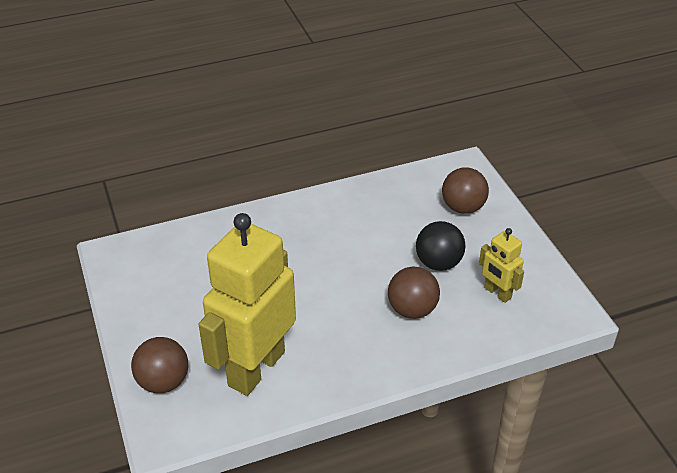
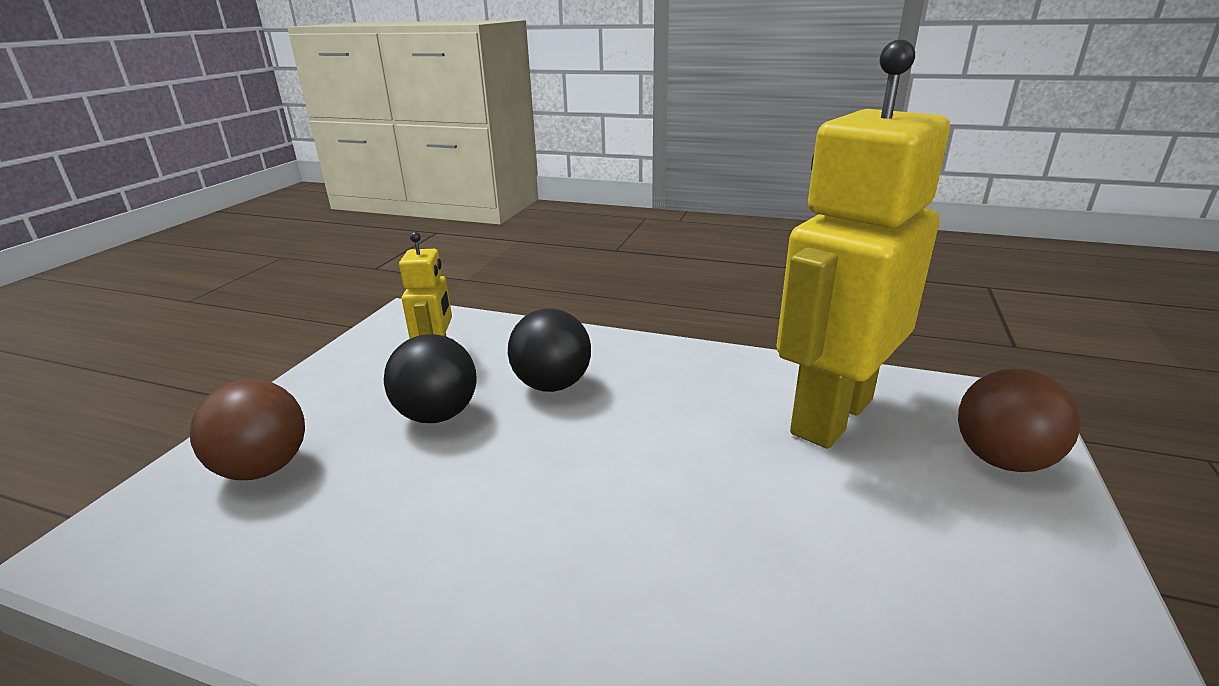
camera: 140 degrees left, 15 degrees down
(256, 368) = (830, 416): yellow robot -> yellow robot turned 150 degrees clockwise
(412, 309) = (552, 385): brown ball -> black ball

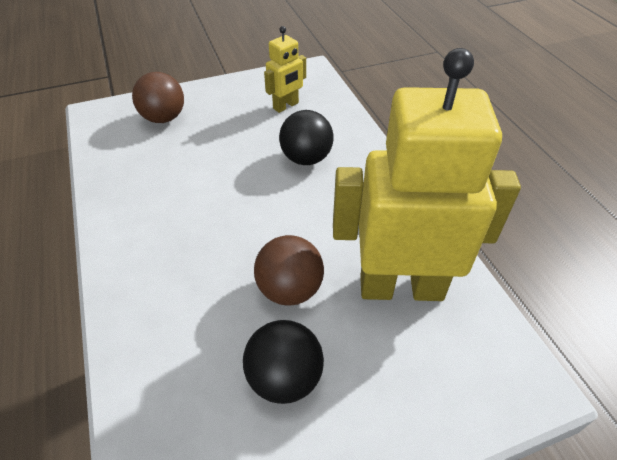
camera: 50 degrees right, 20 degrees up
(438, 414) = (242, 138): black ball -> black ball (285, 378)
(1002, 460) = (441, 394): brown ball -> brown ball (289, 289)

